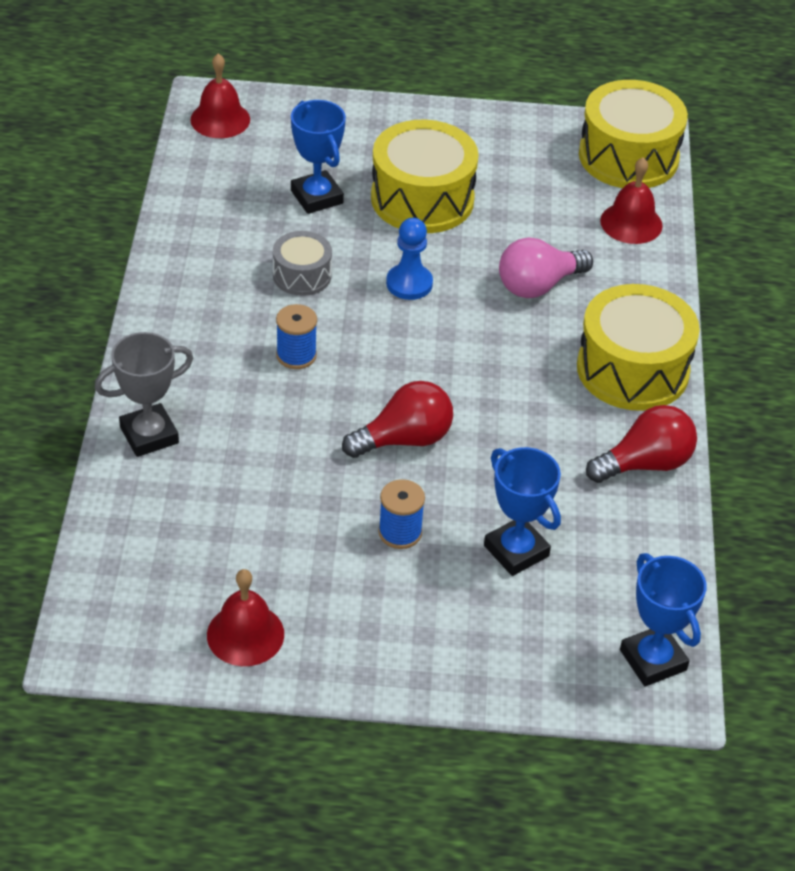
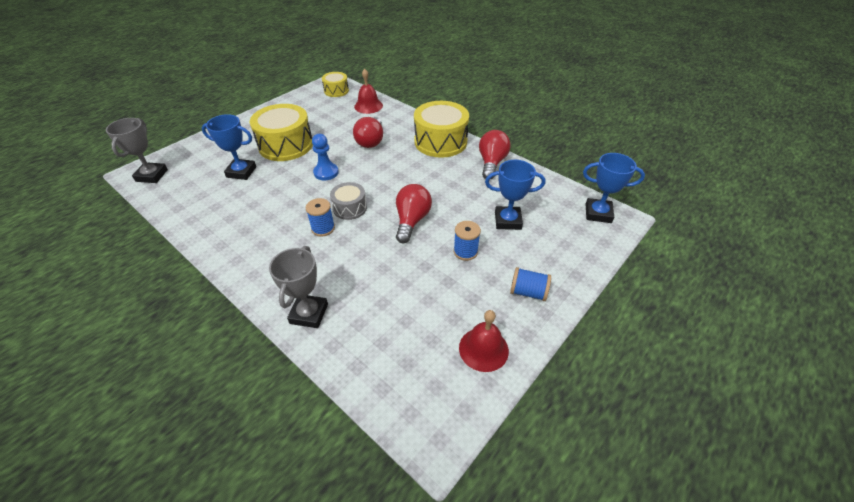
camera: 50 degrees left, 0 degrees up
(220, 119) = (152, 175): red bell -> grey trophy
(302, 275) = (279, 200): grey drum -> grey drum (350, 208)
(386, 639) = (528, 292): none -> blue spool
(538, 285) = (371, 141): pink light bulb -> red light bulb
(628, 157) = (336, 91): yellow drum -> yellow drum, size x0.54

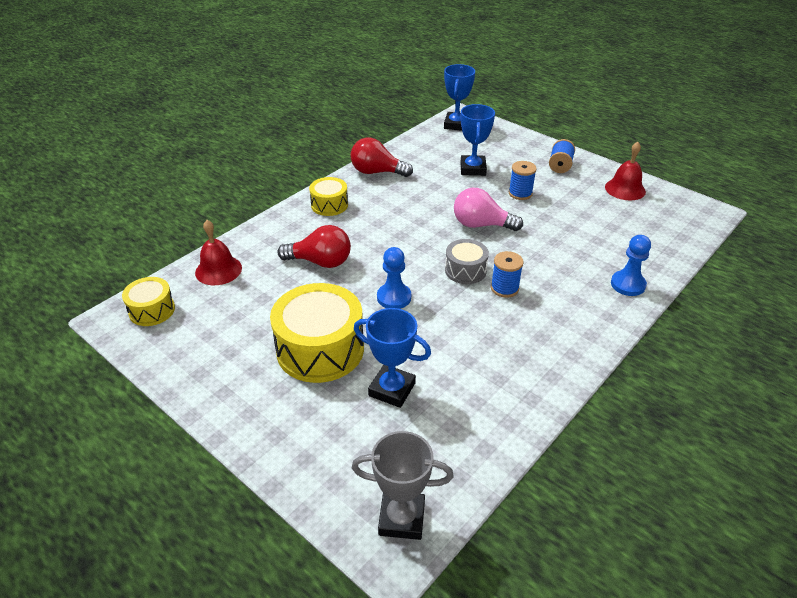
camera: 90 degrees left, 5 degrees down
(241, 172) = (392, 389): blue trophy -> blue trophy turned 75 degrees counterclockwise
(309, 314) = (628, 284): grey trophy -> blue pawn
(412, 221) = (481, 225): red light bulb -> pink light bulb
(440, 142) = (329, 205): yellow drum -> yellow drum, size x0.54

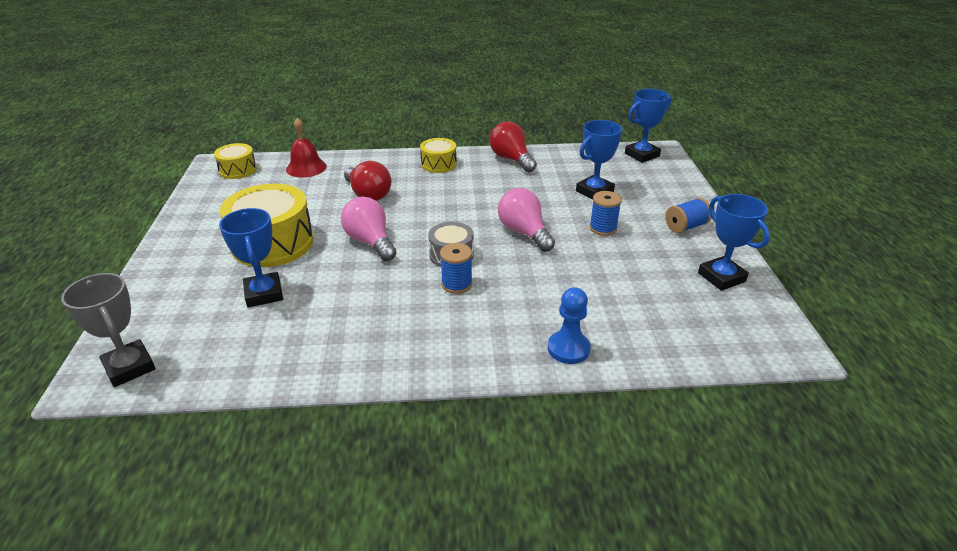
camera: 45 degrees right, 5 degrees down
(394, 297) = (370, 242): blue pawn -> pink light bulb
(625, 189) = (721, 277): red bell -> blue trophy

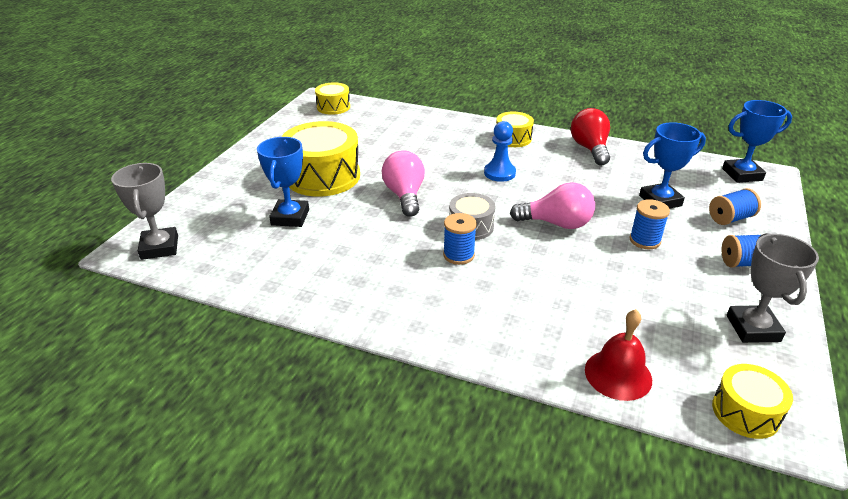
camera: 25 degrees right, 0 degrees up
(306, 167) = (390, 116): red bell -> red bell (618, 374)
(368, 194) = (429, 152): red light bulb -> none
(524, 232) = (556, 223): pink light bulb -> pink light bulb turned 105 degrees clockwise
(568, 348) = (529, 348): blue pawn -> blue pawn (499, 173)
(654, 193) = (730, 218): none -> blue spool
(721, 277) = (753, 328): blue trophy -> grey trophy
(754, 344) = (745, 412): none -> yellow drum

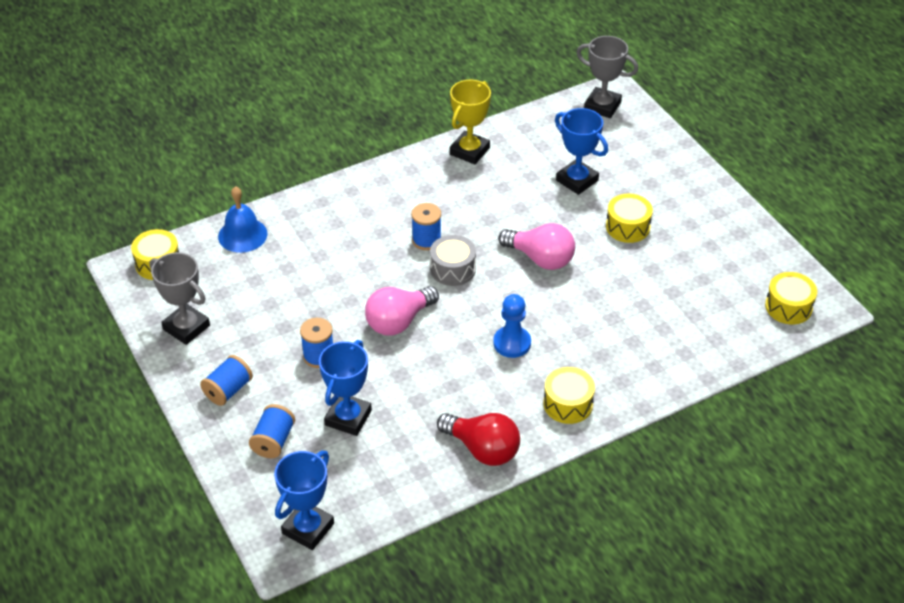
camera: 130 degrees right, 10 degrees up
(310, 292) = (469, 151): none -> yellow trophy
(323, 176) = (627, 227): yellow drum -> yellow drum, size x0.54
(618, 374) = (242, 235): red bell -> blue bell

